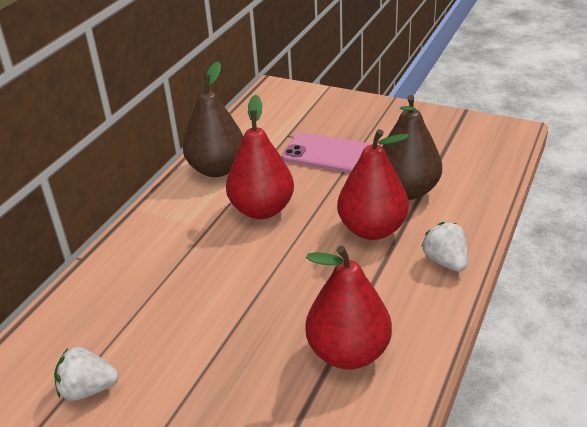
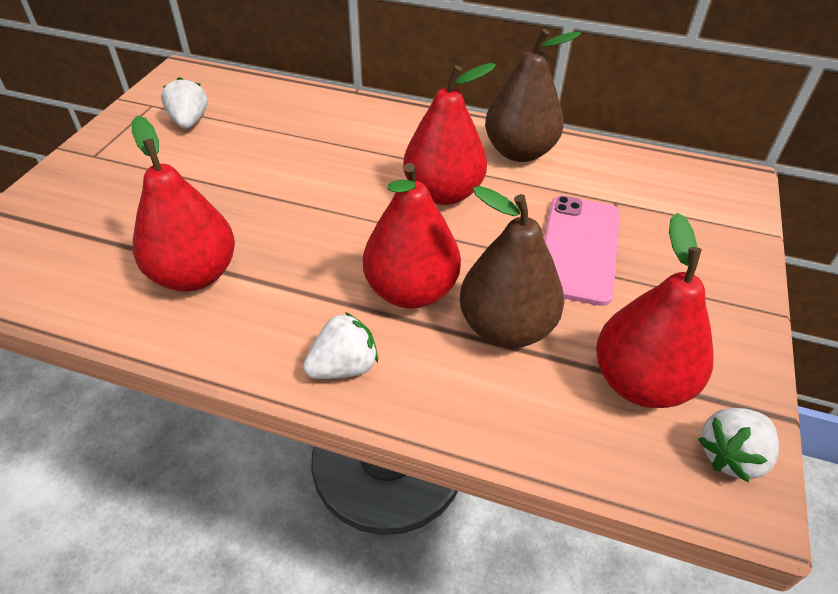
camera: 80 degrees right, 10 degrees up
(447, 148) = (640, 382): none -> red pear
(491, 130) = (730, 455): none -> white strawberry

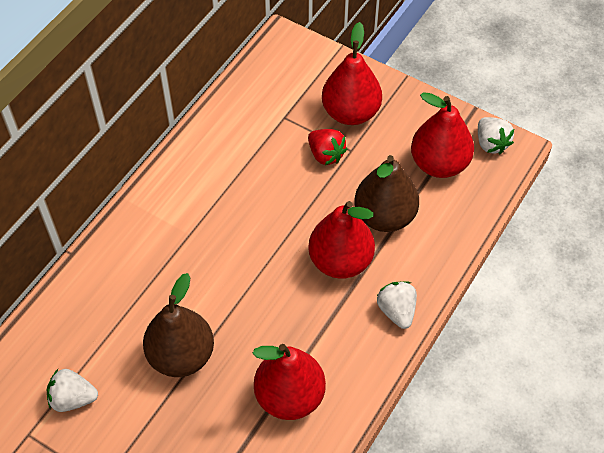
camera: 75 degrees left, 10 degrees up
(443, 193) = (243, 219): red pear -> red pear (351, 113)
(519, 152) = (207, 156): brown pear -> brown pear (181, 356)
(579, 249) = (325, 155): pink phone -> red strawberry

